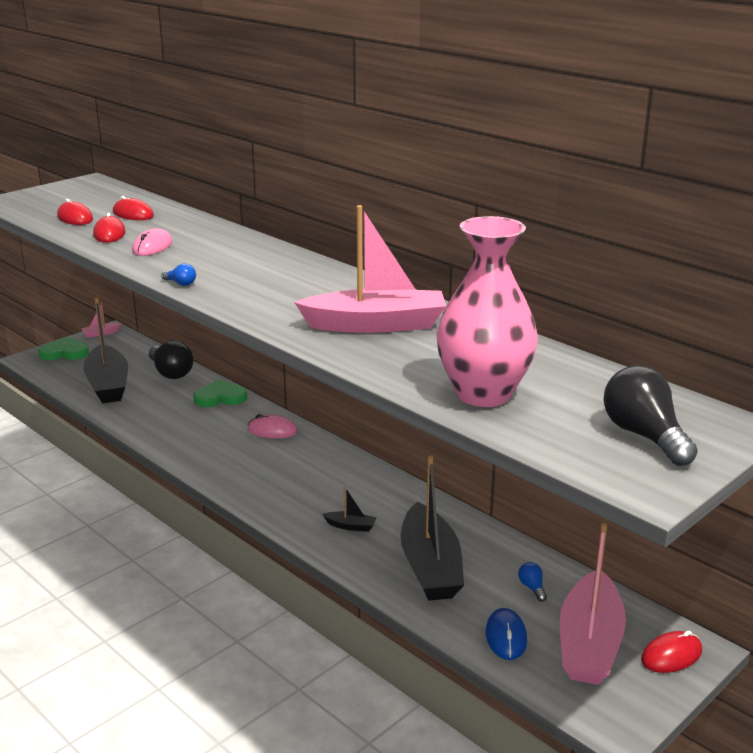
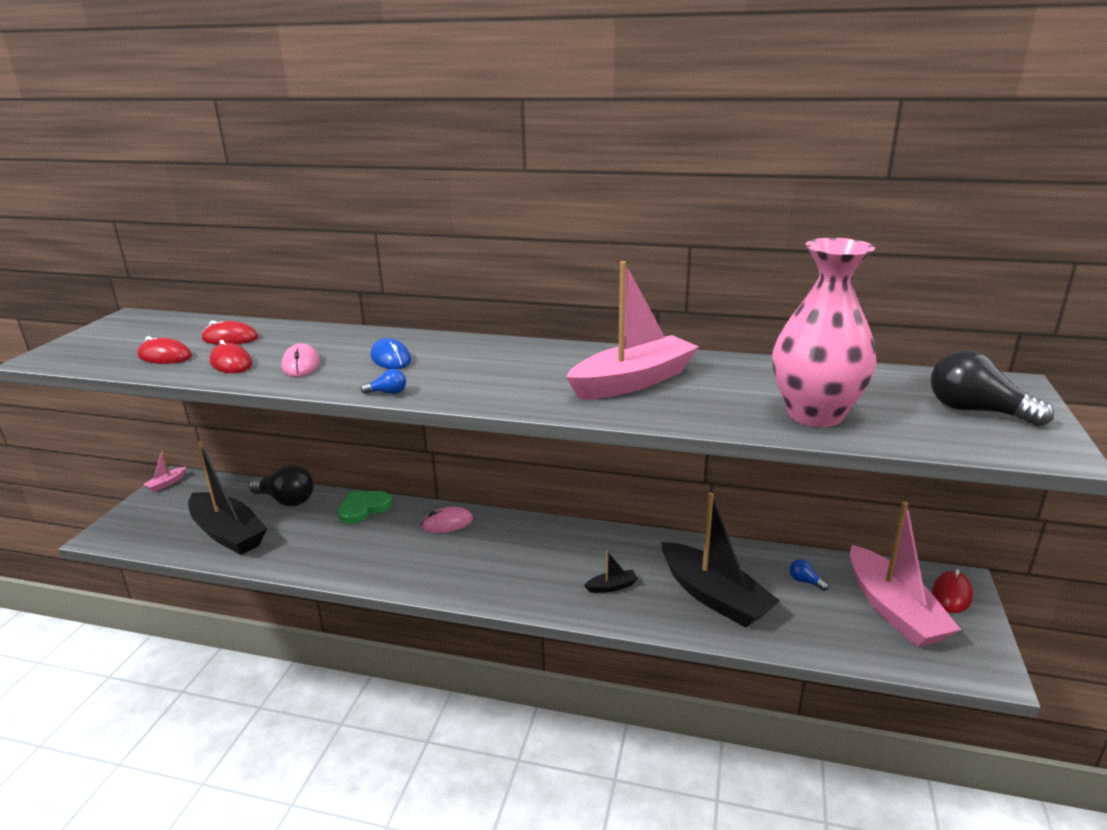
camera: 30 degrees left, 0 degrees up
(64, 352) = (142, 515): green heart -> none
(506, 636) = (835, 632): blue mouse -> blue mouse (391, 358)

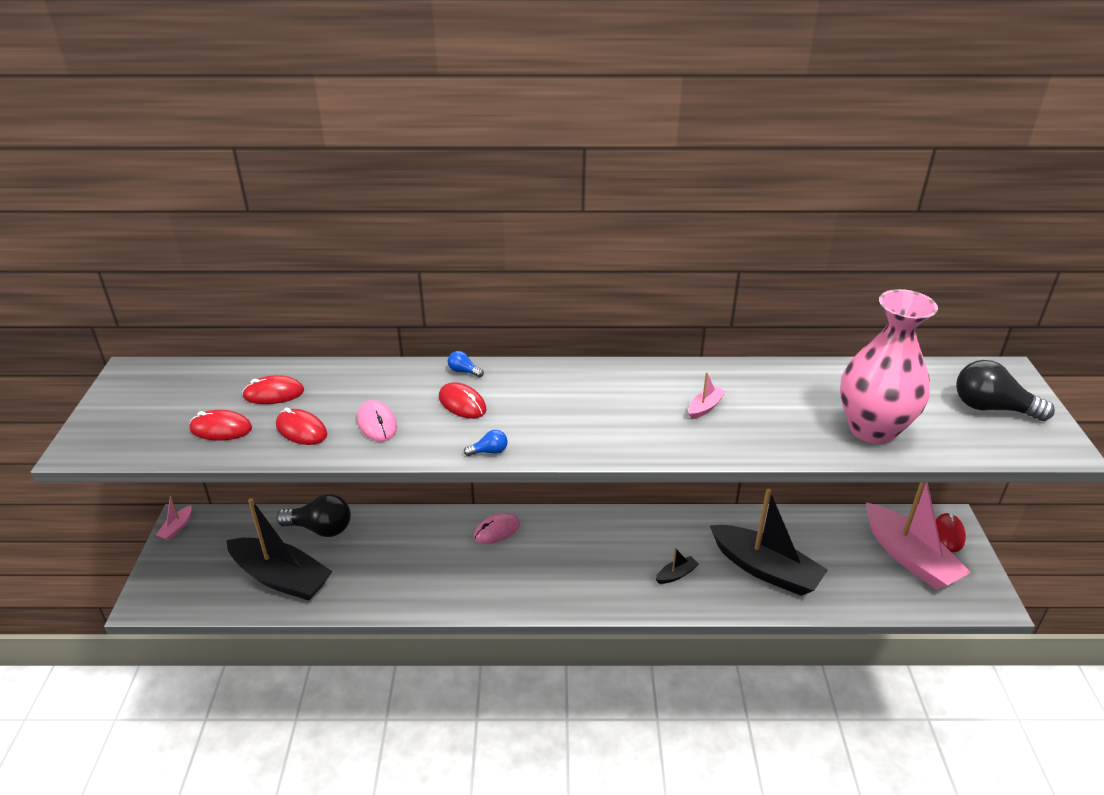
camera: 15 degrees left, 10 degrees up
(363, 508) = (405, 526): green heart -> none
(391, 358) = (462, 403): blue mouse -> red mouse
(633, 381) = (705, 407): pink boat -> pink boat, size x0.40
(805, 581) = (833, 541): blue light bulb -> blue light bulb (463, 371)

